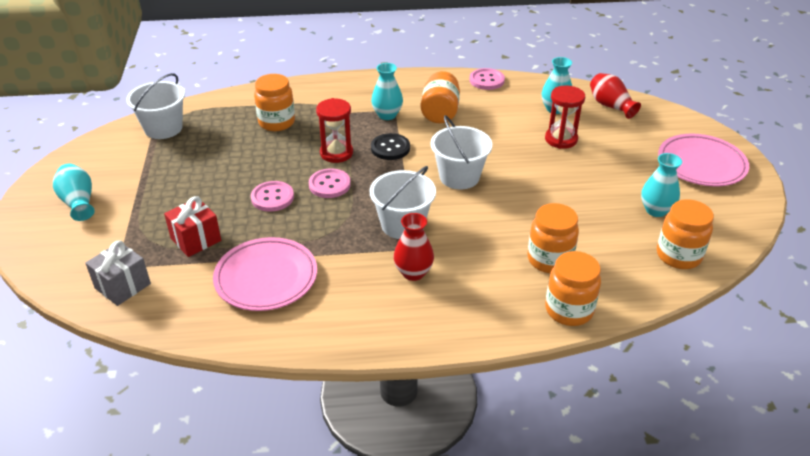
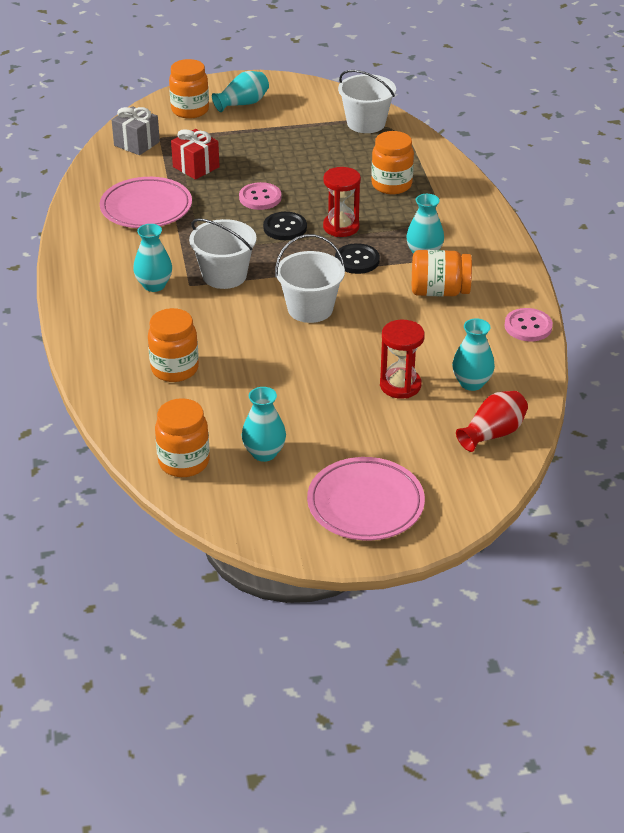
camera: 85 degrees right, 0 degrees up
(329, 185) = (285, 228): pink button -> black button
(413, 273) = (154, 285): red vase -> turquoise vase
(569, 310) = (102, 379): orange jar -> orange jar (190, 110)

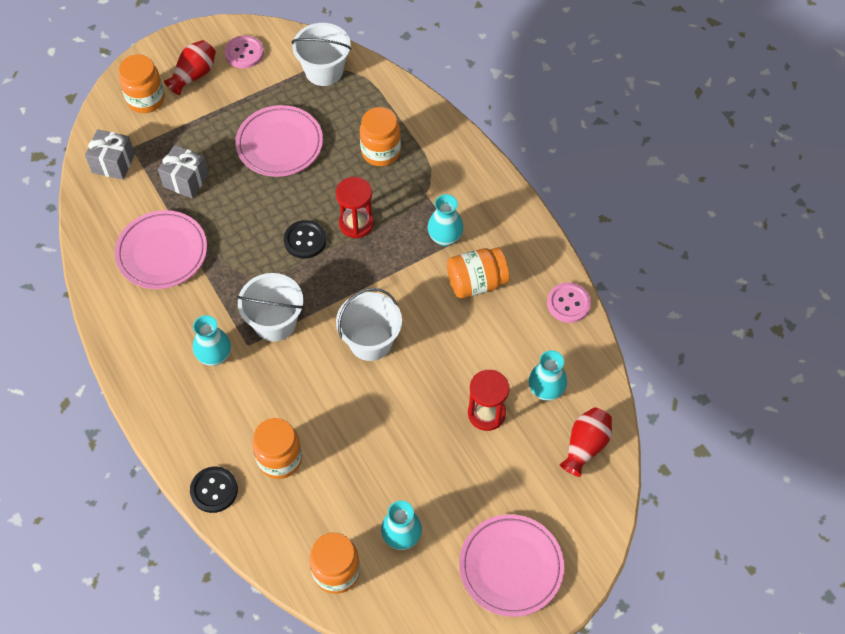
camera: 20 degrees left, 20 degrees up
(196, 167) = (186, 180): red gift -> grey gift
(243, 103) = (194, 75): turquoise vase -> red vase
(260, 198) = (265, 206): pink button -> pink button (244, 53)
(297, 161) = (280, 144): none -> pink plate
(357, 260) = (388, 264): black button -> black button (214, 490)

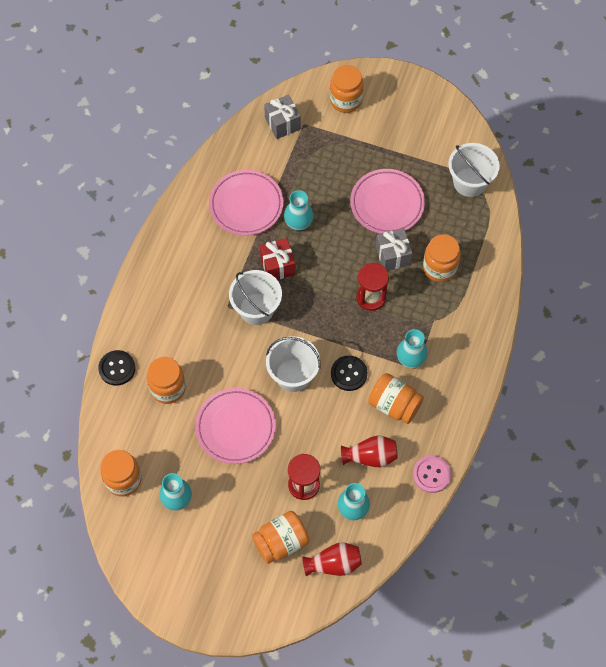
camera: 50 degrees right, 5 degrees up
(186, 180) = (309, 174): grey gift -> grey gift (393, 256)
(194, 75) = (390, 111): red vase -> red vase (370, 456)
(214, 356) = (203, 294): turquoise vase -> turquoise vase (298, 223)
(244, 53) = (436, 124): pink button -> none
(250, 273) = (277, 266): none -> red gift
(305, 240) = (330, 277): black button -> black button (348, 373)
(511, 567) = (211, 580): pink plate -> pink plate (235, 427)
(526, 475) = (281, 542): none -> orange jar

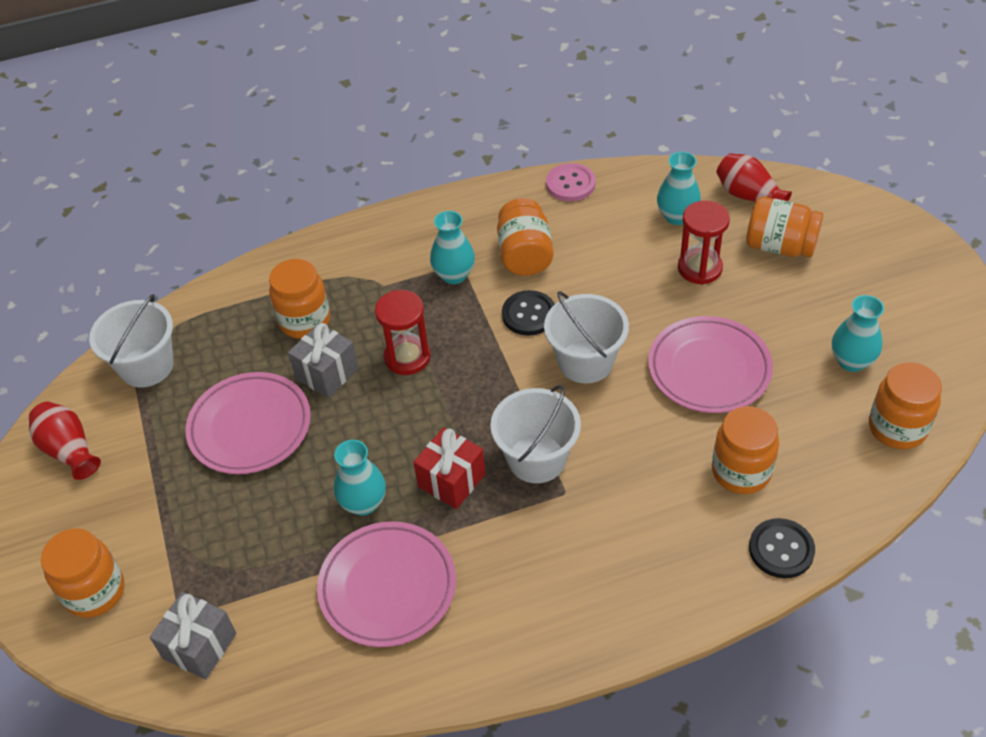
camera: 125 degrees left, 15 degrees down
(370, 456) = (605, 238): red vase -> red vase (69, 450)

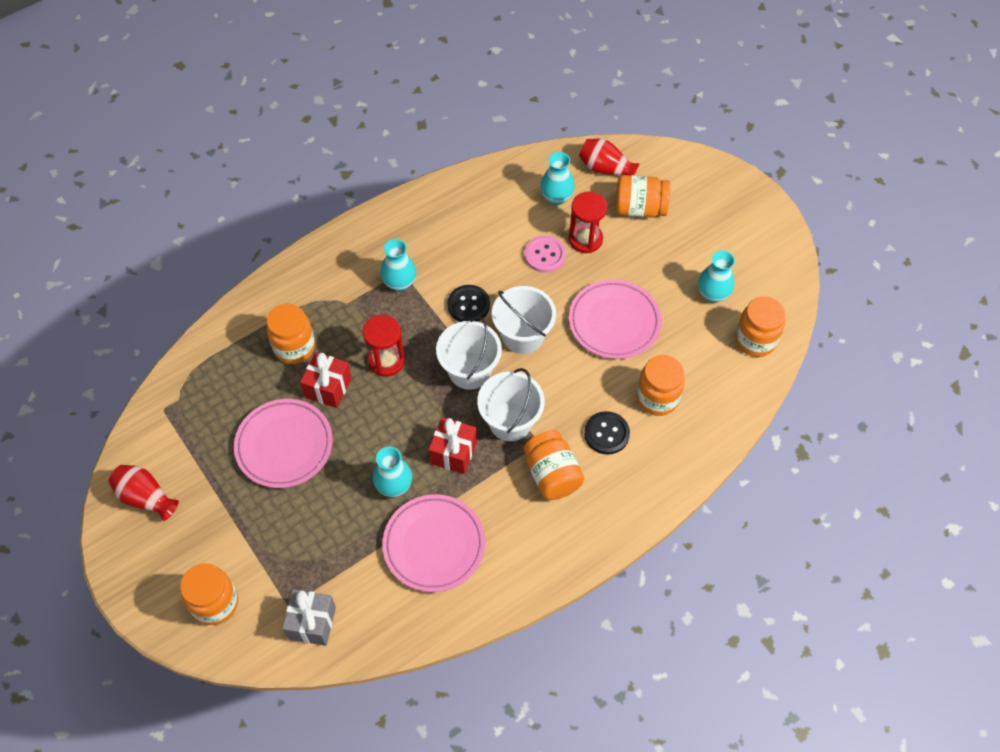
camera: 20 degrees left, 10 degrees up
(146, 366) = (180, 413): white bucket -> white bucket (469, 370)
(327, 373) = (328, 388): grey gift -> red gift
(525, 255) = (449, 254): orange jar -> orange jar (552, 474)
(570, 184) = (466, 183): pink button -> pink button (545, 255)
(781, 549) = (698, 450): black button -> black button (606, 433)

